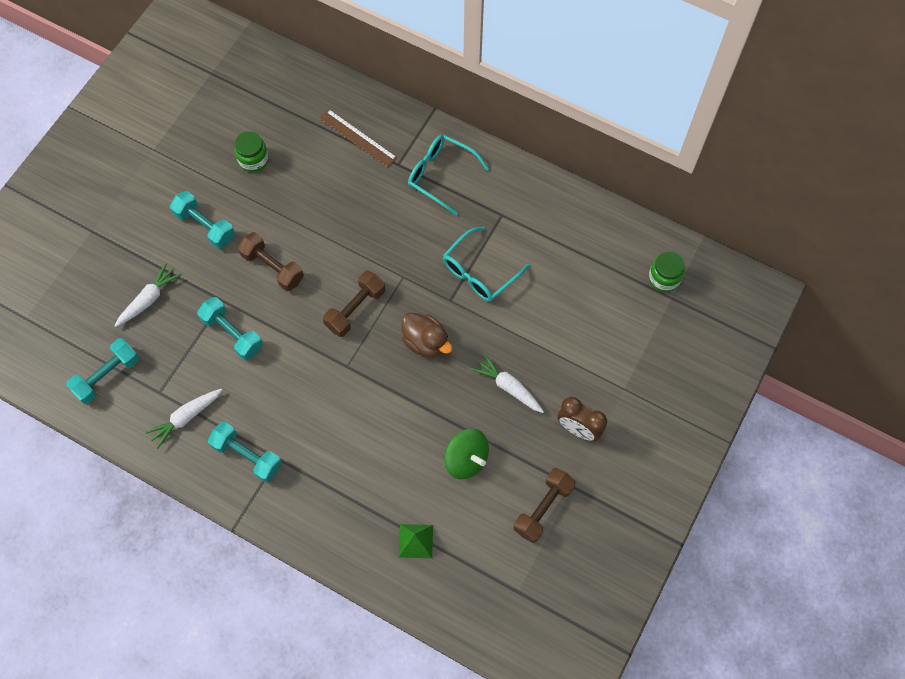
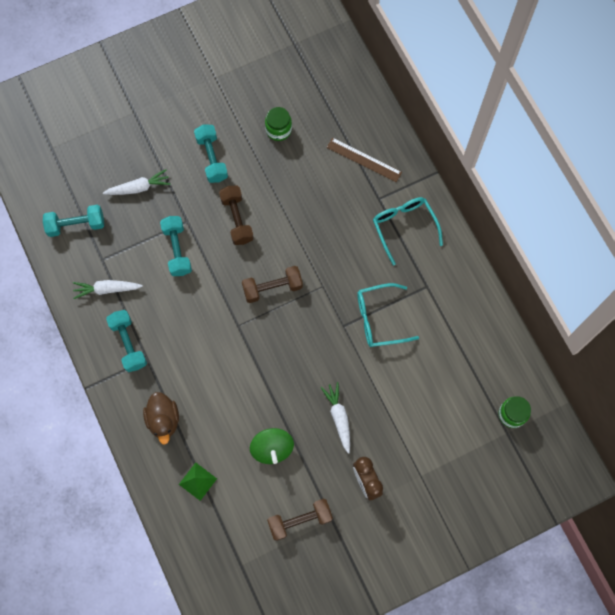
camera: 35 degrees right, 5 degrees up
(357, 138) = (364, 160): brown ruler -> brown ruler turned 45 degrees counterclockwise
(425, 342) = (304, 345): brown duck -> brown duck (163, 420)

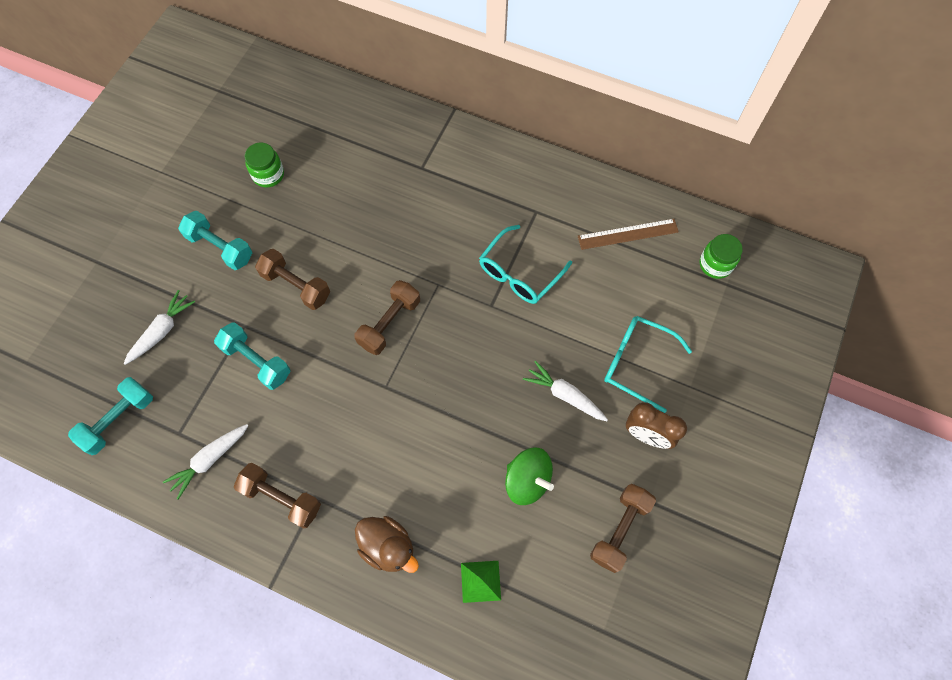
camera: 40 degrees left, 5 degrees down
(128, 344) = (281, 498): turquoise dumbbell -> brown dumbbell
(364, 160) = (377, 144): brown ruler -> brown ruler (628, 234)
(404, 227) = (467, 175): turquoise glasses -> turquoise glasses (636, 363)

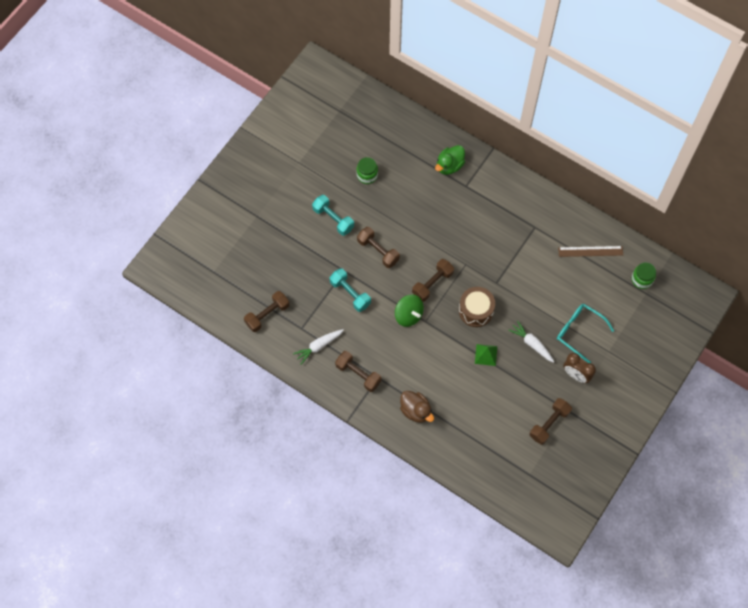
camera: 10 degrees right, 0 degrees up
(119, 420) = (267, 315): turquoise dumbbell -> brown dumbbell
(162, 331) = (295, 266): white carrot -> none
(392, 143) = (449, 166): none -> green duck
(465, 355) = (476, 310): none -> brown drum
(480, 581) = (465, 437): green pyramid -> green pyramid (486, 355)
(519, 273) = (517, 265): turquoise glasses -> none
(527, 480) = (501, 388): green spinning top -> green spinning top (408, 315)

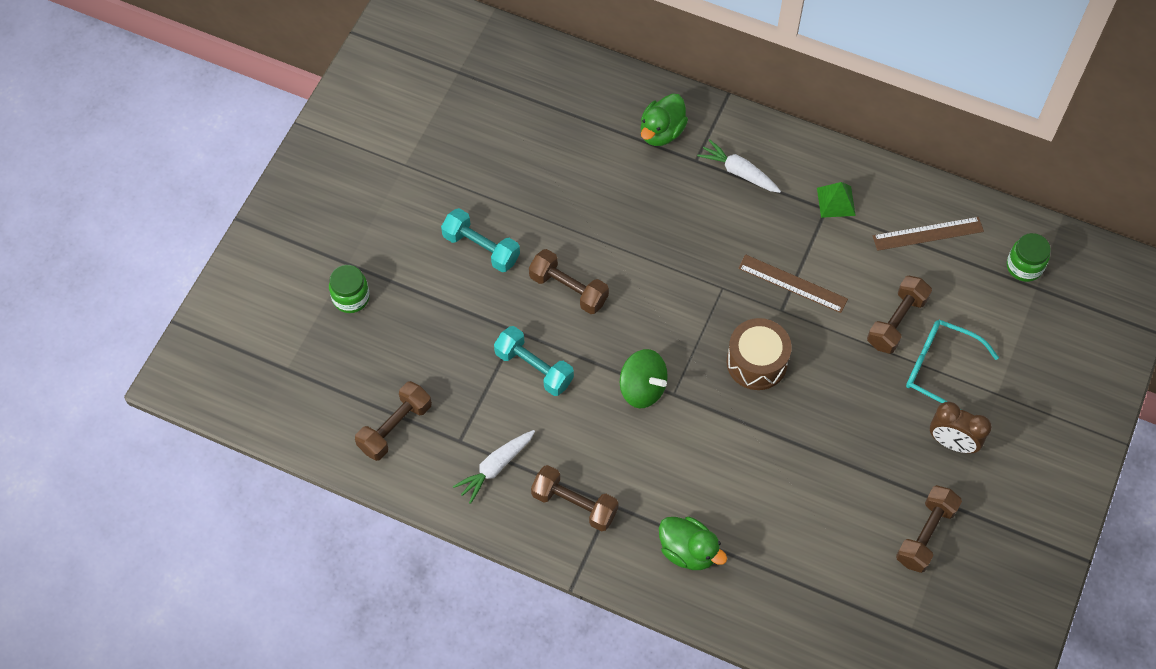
camera: 10 degrees left, 5 degrees down
(367, 175) = (525, 168): green jar -> green jar (351, 298)
(416, 410) = (688, 551): brown duck -> green duck
(432, 283) = (673, 329): brown dumbbell -> brown dumbbell (896, 322)
(486, 355) = (790, 434): green pyramid -> green pyramid (836, 201)
(506, 268) = (792, 283): none -> brown ruler
(531, 344) = (864, 402): white carrot -> white carrot (739, 172)

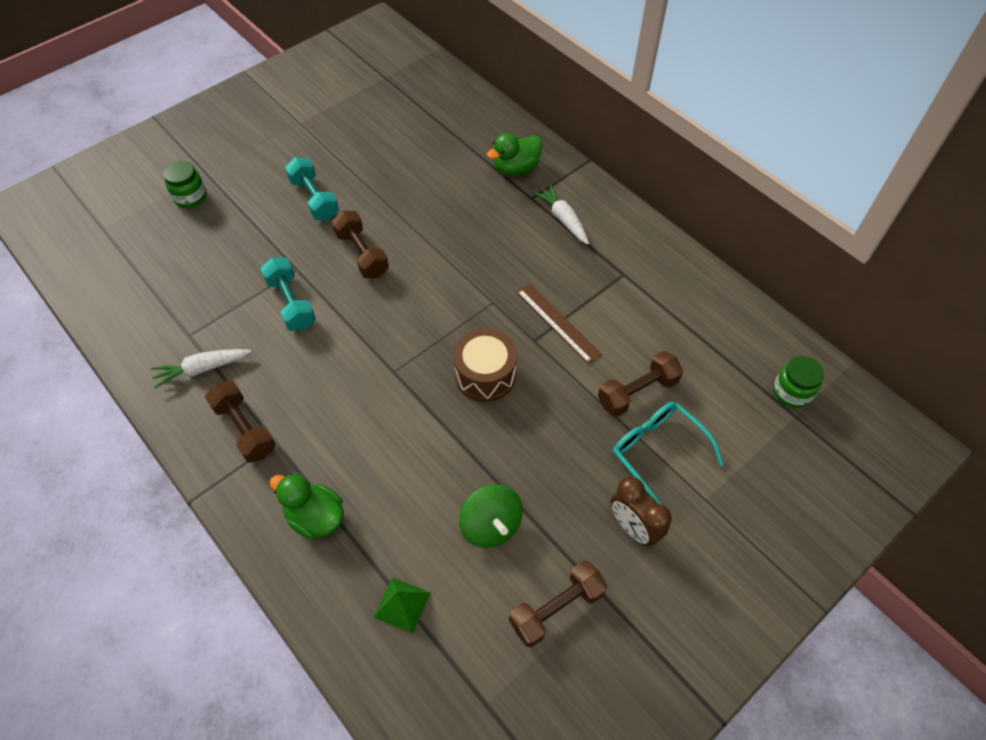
camera: 25 degrees right, 5 degrees down
(395, 427) = (148, 304): brown dumbbell -> none
(642, 388) = (370, 356): green spinning top -> green spinning top (491, 525)
(688, 551) = (315, 517): green duck -> green duck turned 150 degrees clockwise
(836, 201) = (636, 271): green pyramid -> green pyramid (402, 604)
(928, 234) = (709, 328): brown ruler -> none

